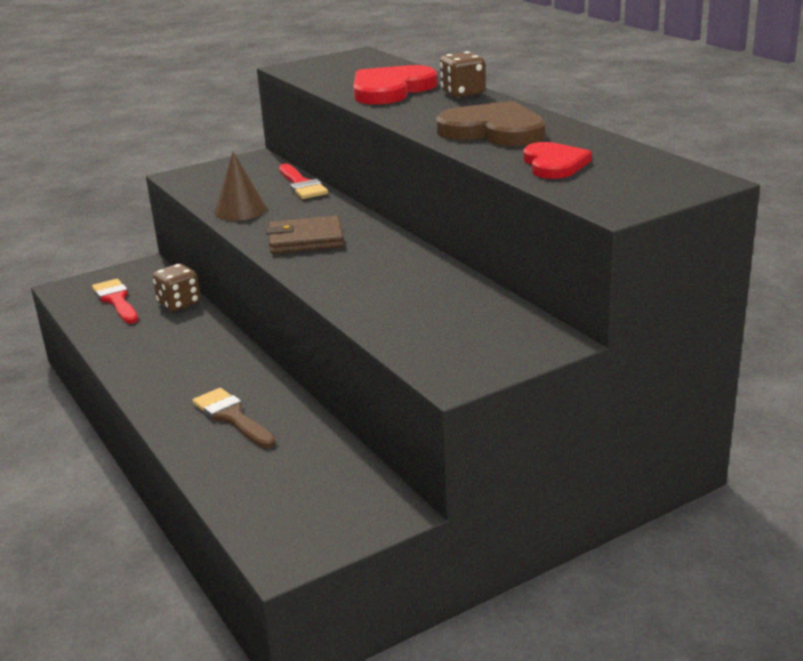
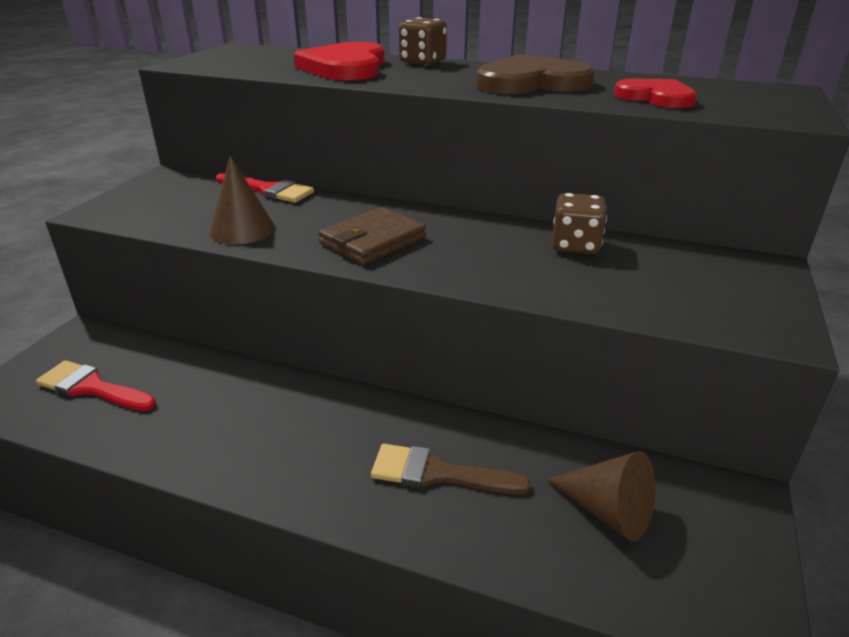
camera: 40 degrees left, 5 degrees up
(179, 303) = (184, 363): brown dice -> brown dice (575, 245)
(297, 477) = (607, 511): none -> brown cone

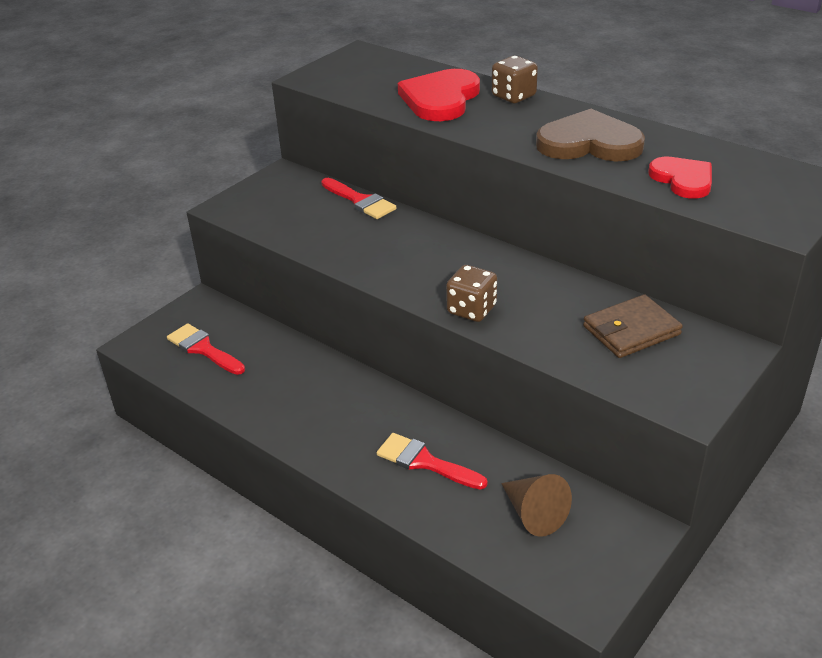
camera: 20 degrees right, 5 degrees up
(242, 230) = (327, 243): brown cone -> none
(373, 240) = (422, 269): brown wallet -> brown wallet (631, 330)
(437, 473) = (425, 462): brown brush -> red brush
(575, 245) = (585, 301): brown dice -> brown dice (471, 310)

